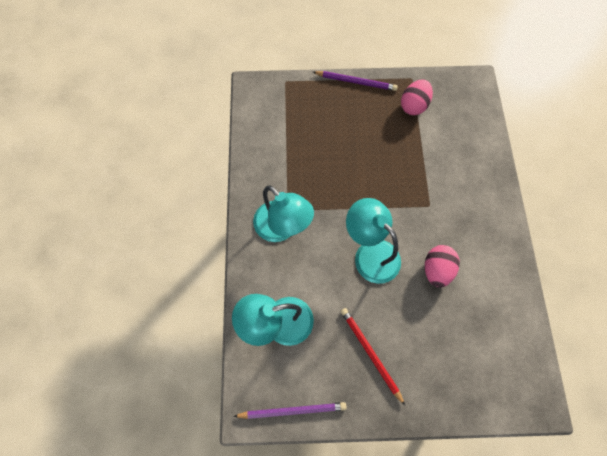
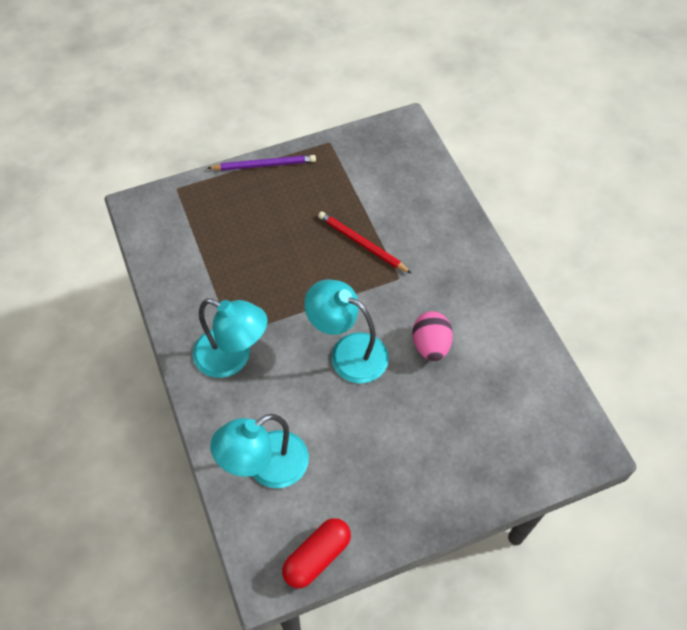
camera: 20 degrees left, 10 degrees down
(292, 410) = (317, 557): purple pencil -> red capsule
(370, 353) = (386, 462): red pencil -> red pencil (362, 244)
(413, 106) = (342, 172): pink egg -> none

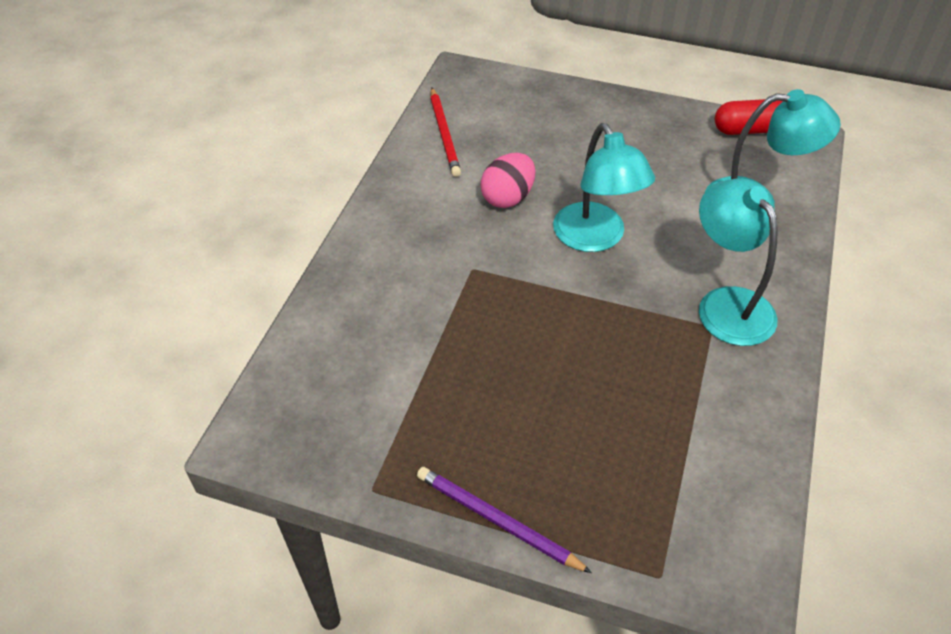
camera: 140 degrees left, 10 degrees down
(362, 244) = (474, 327): red pencil -> red pencil (444, 134)

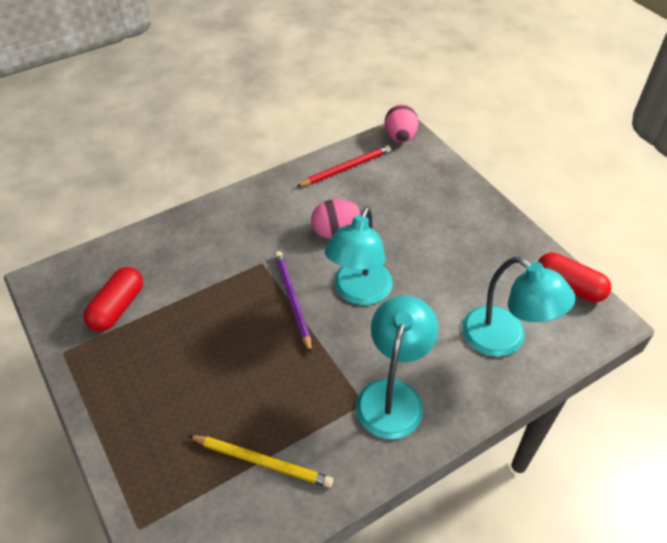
camera: 40 degrees right, 0 degrees up
(375, 406) = (117, 307): none -> red capsule
(444, 134) = (346, 168): red pencil -> red pencil turned 150 degrees counterclockwise
(462, 79) = (400, 137): none -> pink egg
(497, 521) = (98, 420): purple pencil -> purple pencil (292, 300)
(692, 435) = (262, 462): none -> yellow pencil

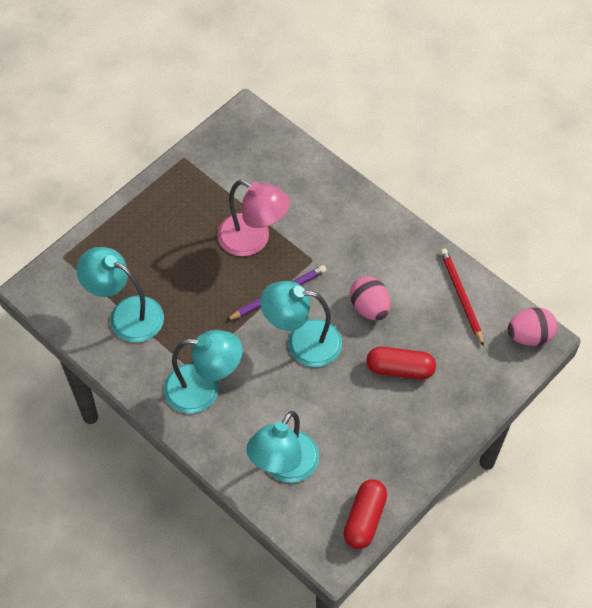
camera: 75 degrees right, 10 degrees up
(117, 307) = (234, 175): red capsule -> red capsule (400, 369)
(214, 308) = (253, 240): none -> pink lamp
(262, 462) = (126, 314): yellow pencil -> turquoise lamp
(346, 168) = (461, 296): red pencil -> red pencil turned 150 degrees counterclockwise

